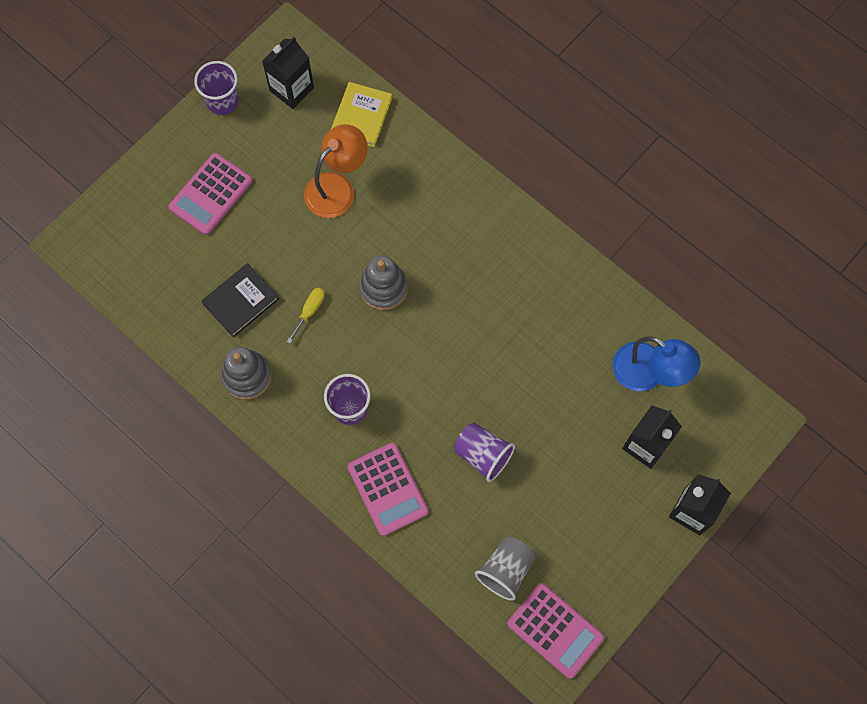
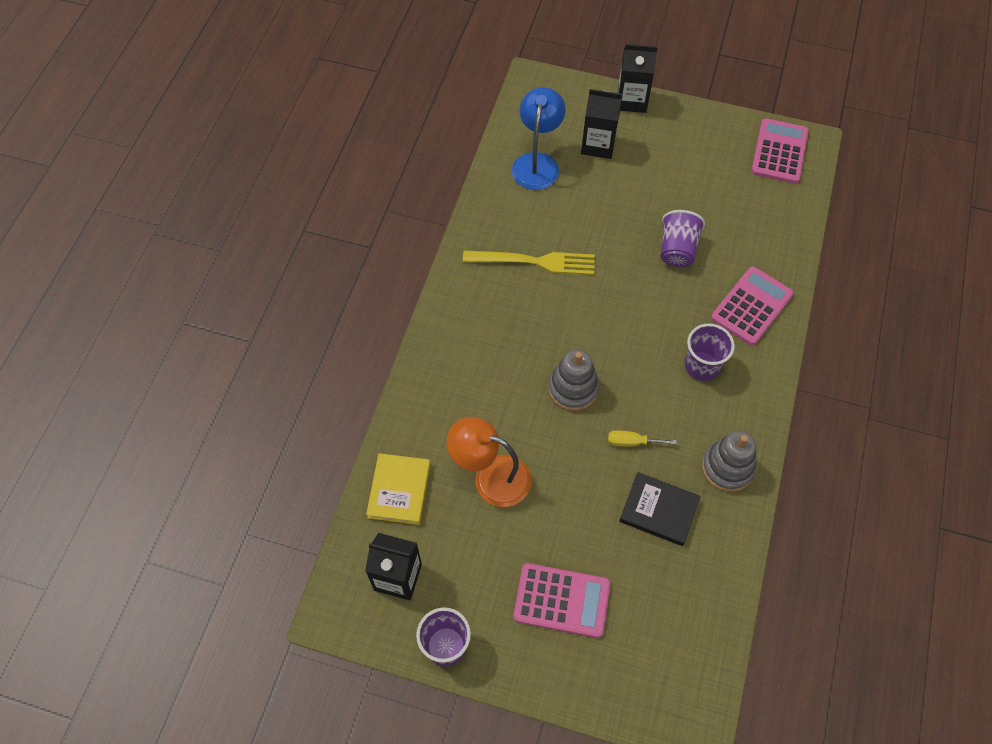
camera: 115 degrees left, 10 degrees down
(361, 116) = (399, 490): yellow book -> yellow book turned 75 degrees counterclockwise
(505, 570) = (758, 199): grey cup -> none
(530, 317) = (535, 261): none -> yellow fork

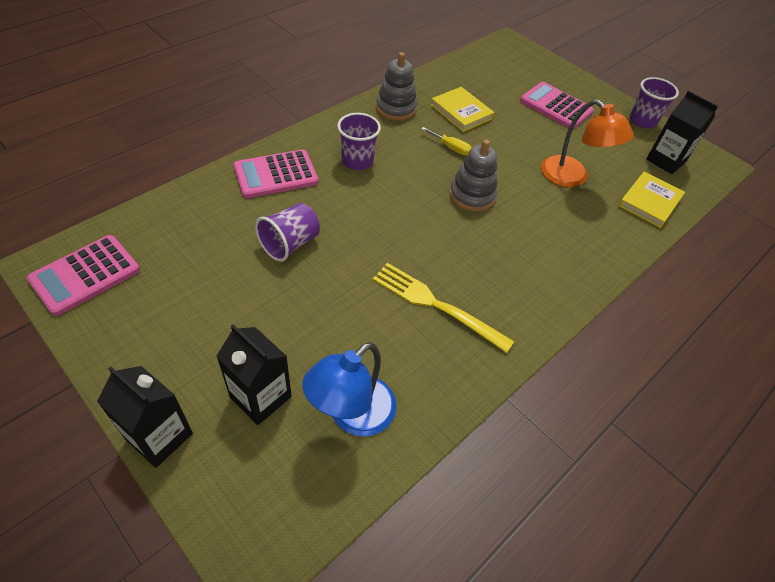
camera: 155 degrees left, 10 degrees down
(659, 510) = (461, 112): black book -> yellow book

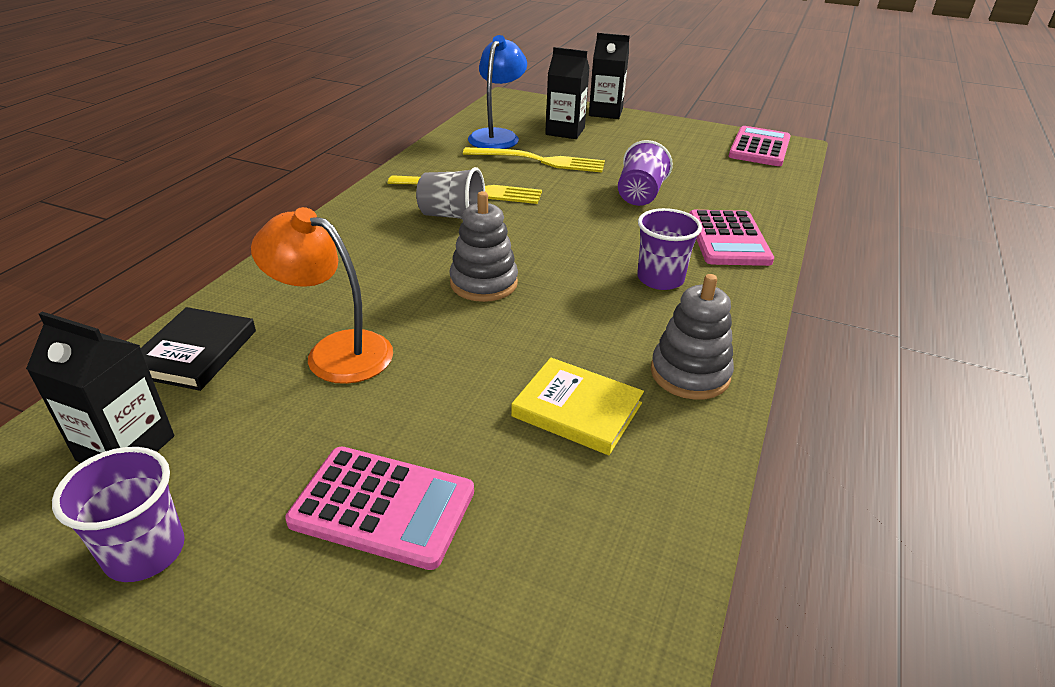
camera: 160 degrees right, 15 degrees down
(276, 175) = (728, 239): pink calculator -> pink calculator turned 135 degrees clockwise
(338, 335) = (540, 161): none -> yellow fork
(451, 148) = (551, 336): yellow screwdriver -> none
(467, 272) = (452, 216): none -> grey cup
(649, 202) = (195, 353): yellow book -> black book

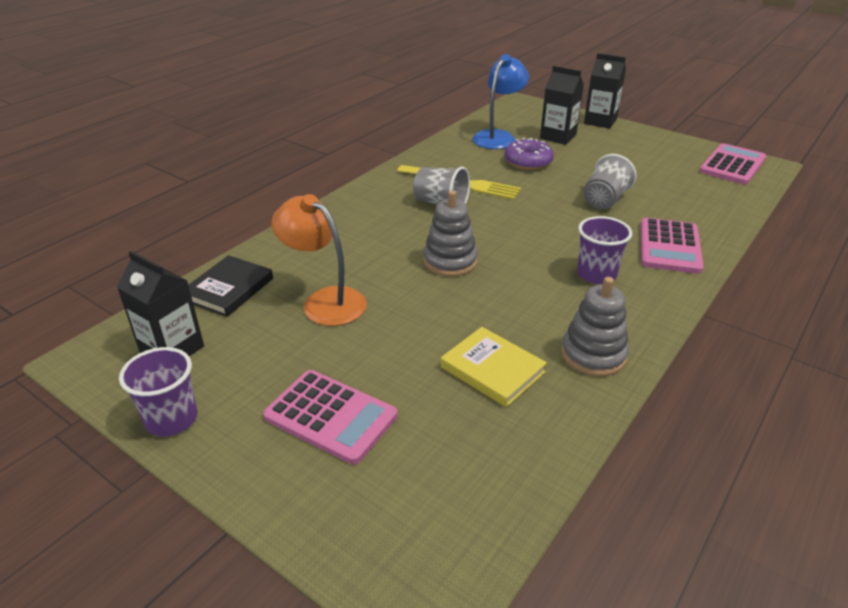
camera: 15 degrees right, 0 degrees up
(540, 161) = (528, 162): yellow fork -> purple donut
(640, 195) = (604, 200): purple cup -> grey cup

